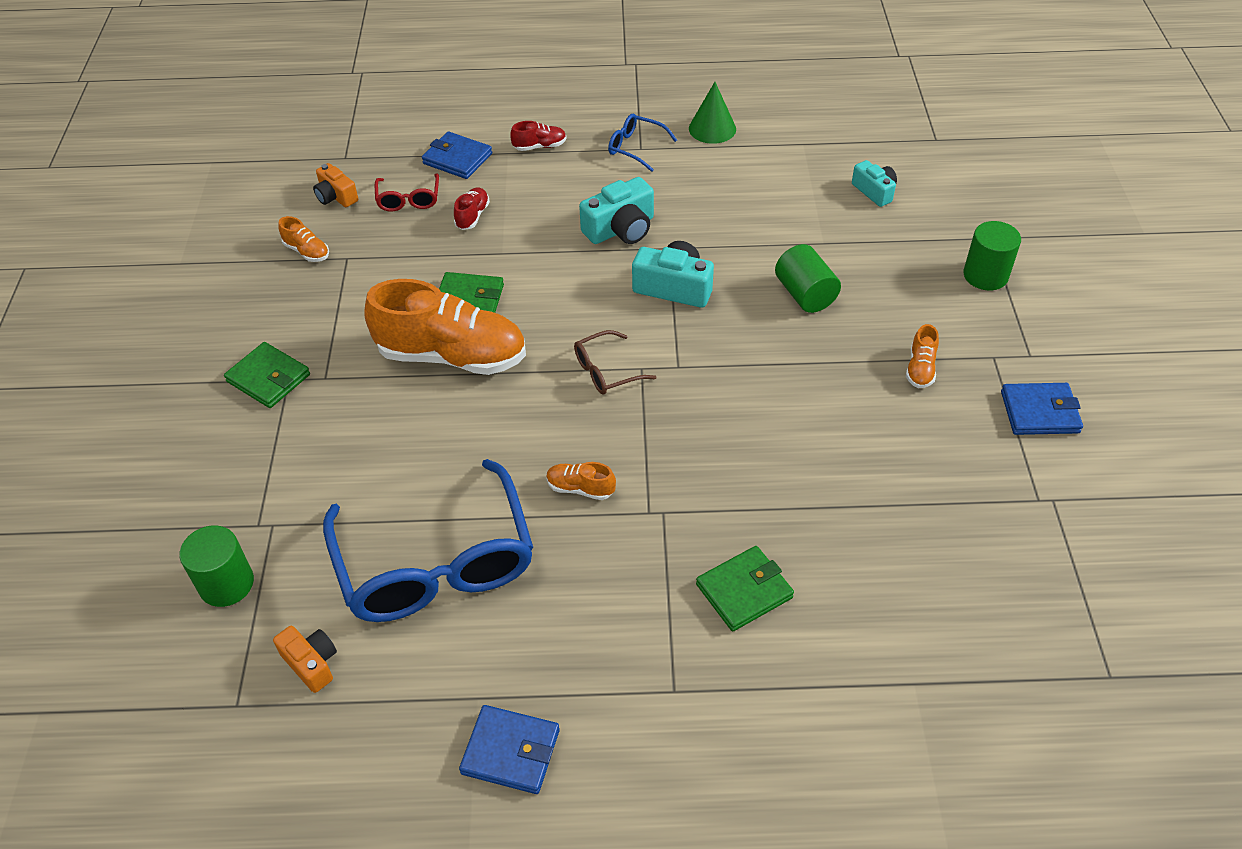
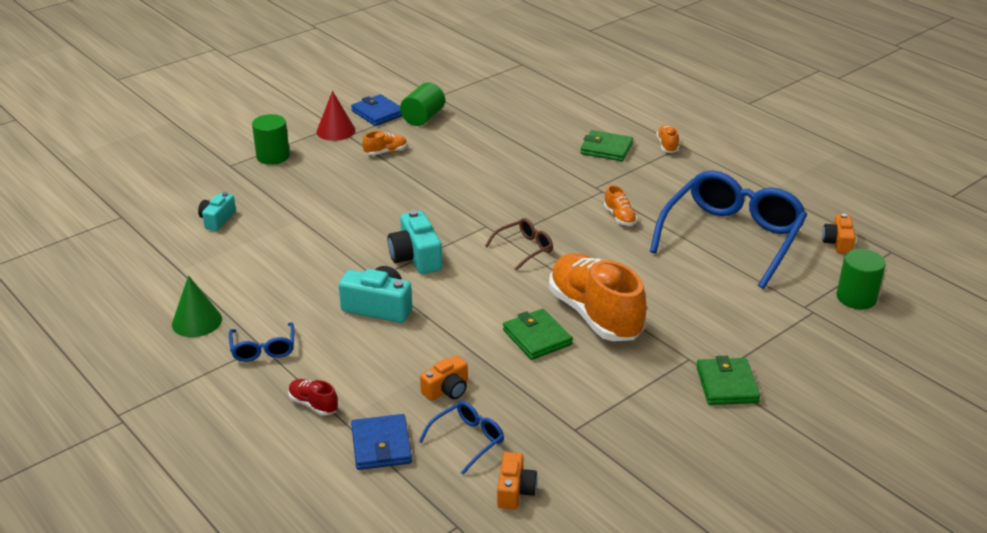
camera: 130 degrees left, 15 degrees down
(307, 251) = (597, 458): orange shoe -> orange shoe (667, 146)
(408, 200) = (468, 440): red glasses -> blue glasses
(472, 216) = (447, 390): red shoe -> orange camera
(511, 751) = (775, 170): blue wallet -> none
(606, 371) = (524, 249): brown glasses -> brown glasses turned 60 degrees counterclockwise
(805, 294) = (363, 207): green cylinder -> green cylinder (423, 118)
(1014, 351) = (336, 131): none -> red cone

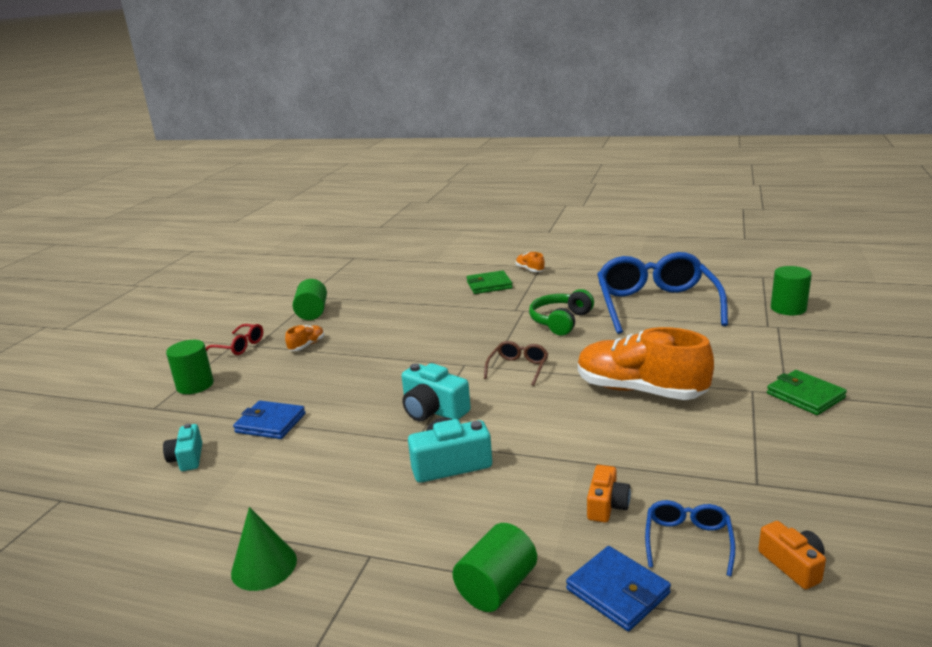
camera: 30 degrees left, 10 degrees down
(263, 349) = (375, 558): blue glasses -> none
(313, 404) = (496, 587): red shoe -> green cylinder
(336, 131) = (240, 346): red cone -> red glasses
(378, 113) = (266, 322): blue wallet -> blue wallet (270, 423)
(537, 337) = (620, 426): green wallet -> none
(619, 217) = (560, 321): orange shoe -> green headphones
(838, 243) = (725, 283): orange camera -> none

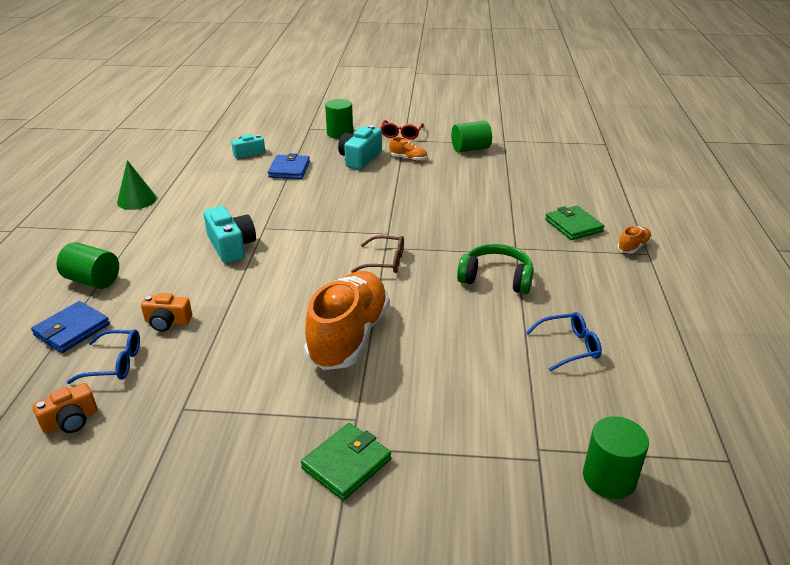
camera: 75 degrees right, 10 degrees up
(433, 410) = (308, 229): turquoise camera -> turquoise camera (360, 158)
(656, 305) = (569, 347): blue glasses -> blue glasses, size x0.44

